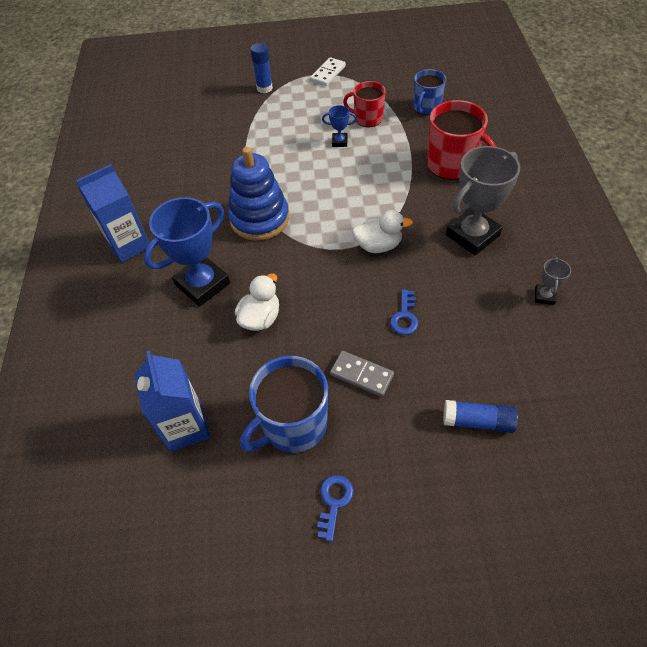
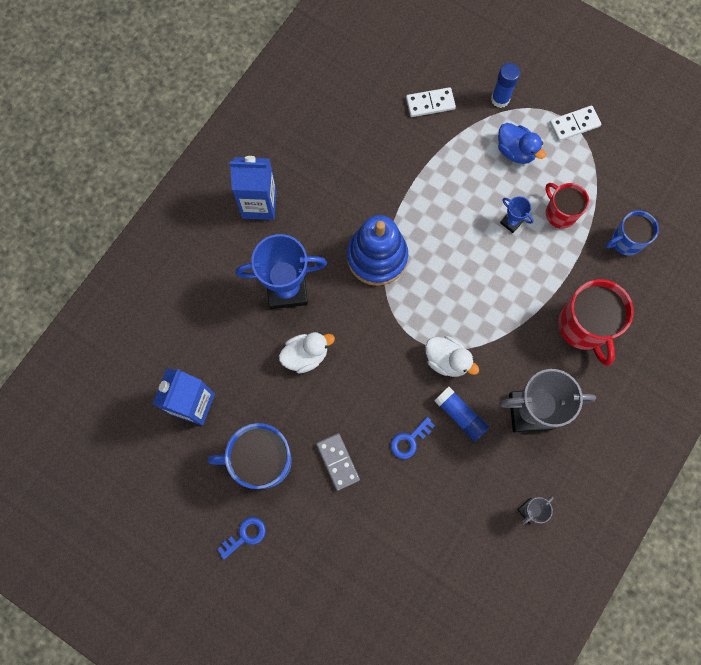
camera: 35 degrees right, 20 degrees up
(216, 115) = (430, 103): none -> white domino
(303, 106) = (515, 151): none -> blue duck
(478, 421) = (384, 562): blue glue stick -> blue glue stick (460, 415)

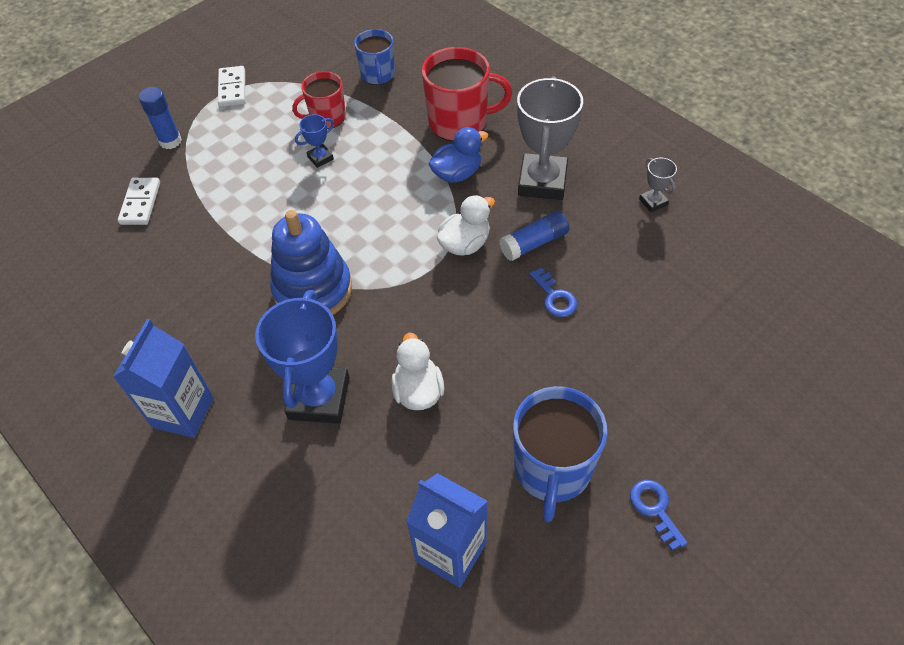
camera: 75 degrees left, 20 degrees down
(338, 462) = (568, 378): grey domino -> none
(515, 151) = (239, 139): blue duck -> blue duck (457, 173)

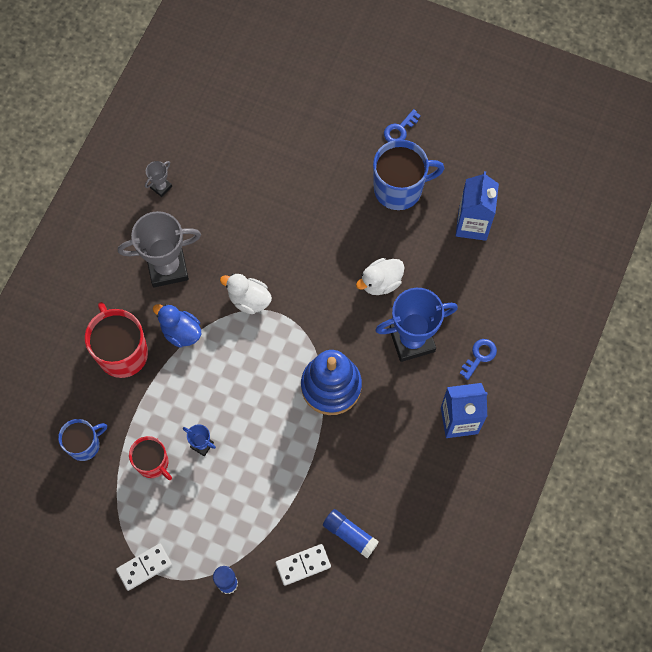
camera: 115 degrees left, 15 degrees up
(534, 243) = (230, 254): blue glue stick -> blue glue stick (350, 534)
(555, 297) = (273, 225): blue key -> blue key (479, 356)

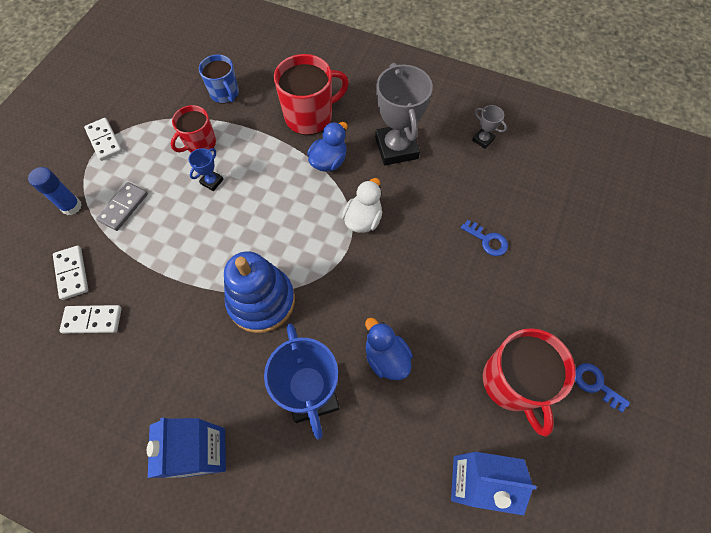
camera: 90 degrees right, 5 degrees down
(230, 529) = (124, 207): none -> grey domino
(350, 534) = (92, 320): blue glue stick -> white domino
(380, 282) = (386, 357): white duck -> blue duck
(399, 188) = (513, 382): blue mug -> red mug
(479, 356) = (287, 483): blue key -> blue key (487, 240)

